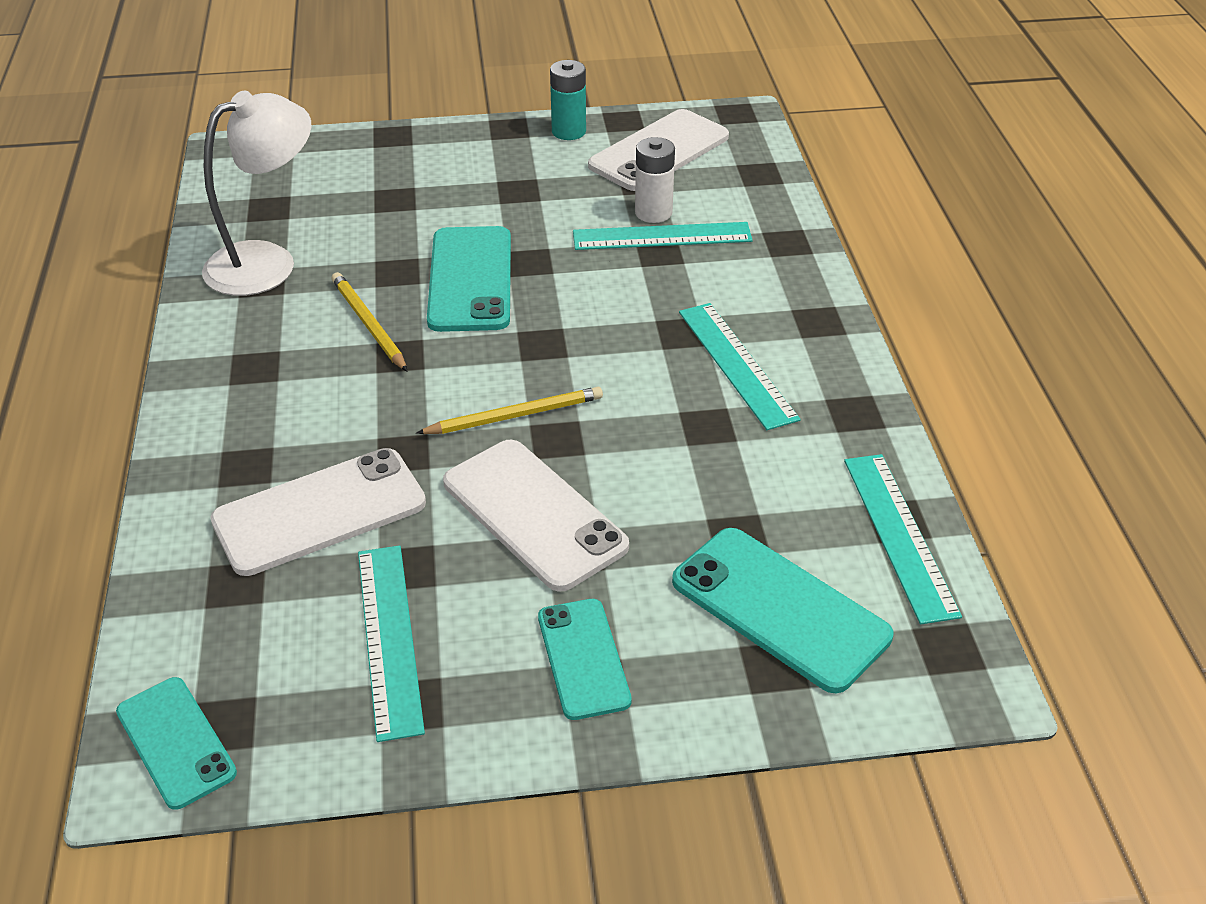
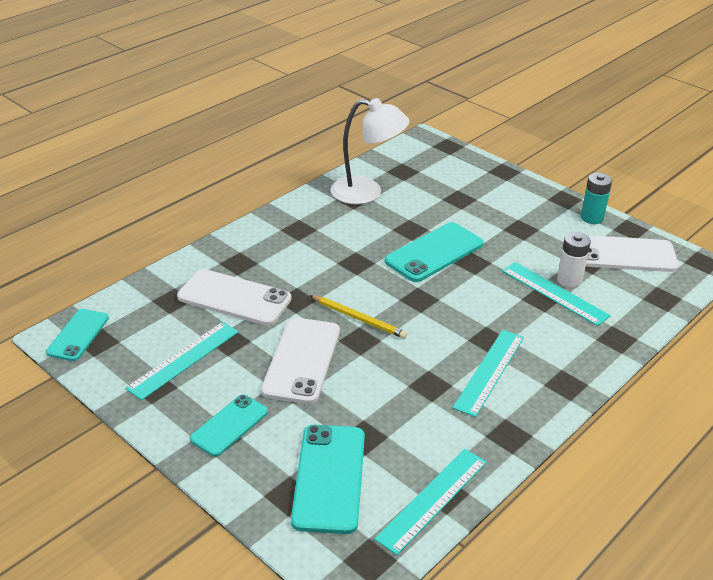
camera: 50 degrees right, 5 degrees down
(368, 324) = (364, 242): yellow pencil -> none

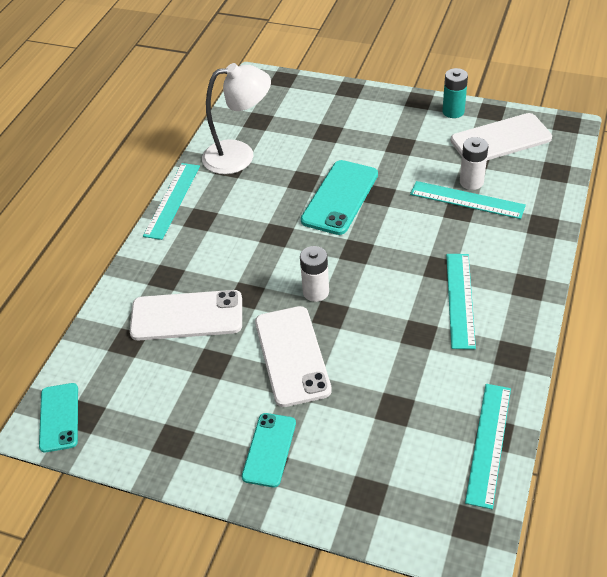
camera: 20 degrees left, 10 degrees up
(183, 359) = (181, 400): turquoise ruler -> turquoise ruler (172, 200)
(329, 478) = (390, 462): turquoise phone -> none
(359, 318) = (316, 292): yellow pencil -> white battery

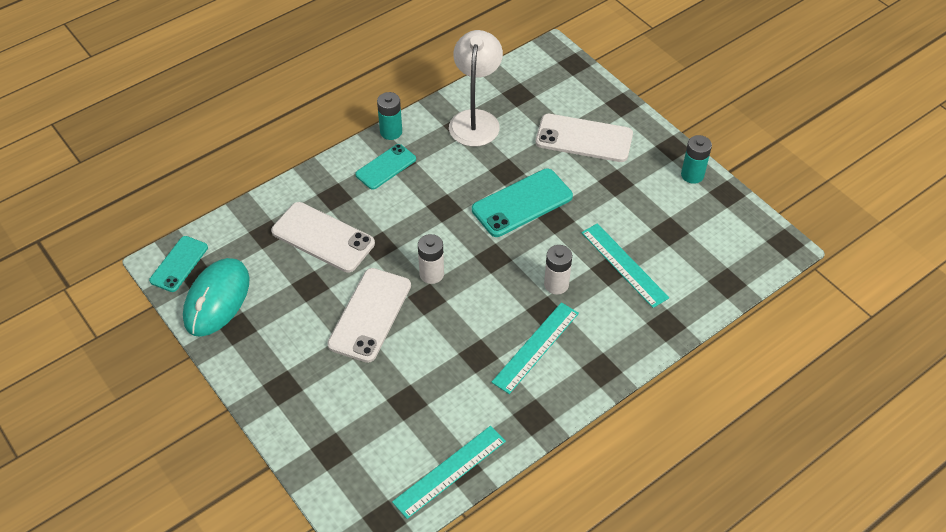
camera: 30 degrees right, 5 degrees up
(128, 427) = (217, 299): none -> turquoise mouse
(172, 200) = (391, 132): turquoise ruler -> turquoise battery
(239, 155) = (475, 119): white lamp -> white lamp turned 105 degrees counterclockwise
(269, 449) = (294, 376): turquoise phone -> turquoise phone (386, 167)
(471, 182) = (643, 251): white battery -> white battery (556, 284)
(500, 139) = (708, 225): white phone -> white phone (584, 138)

